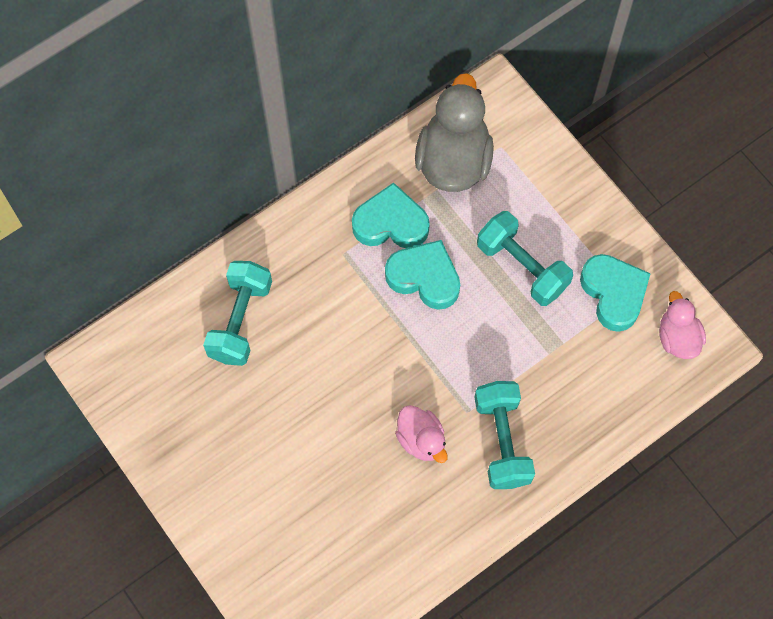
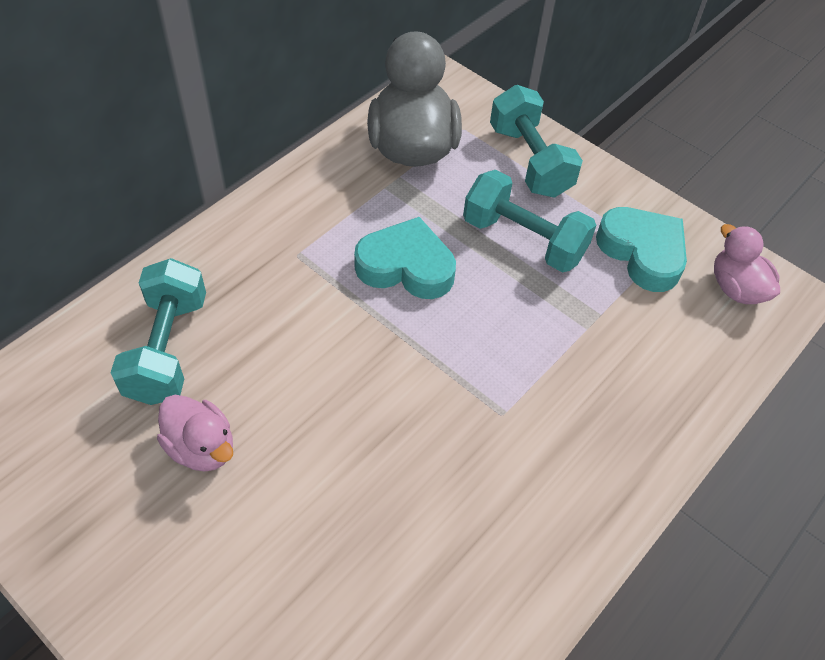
camera: 15 degrees left, 15 degrees down
(391, 223) = (351, 215): turquoise heart -> none
(421, 440) = (448, 461): pink duck -> pink duck (201, 447)
(502, 441) = (560, 444): turquoise dumbbell -> turquoise dumbbell (530, 161)

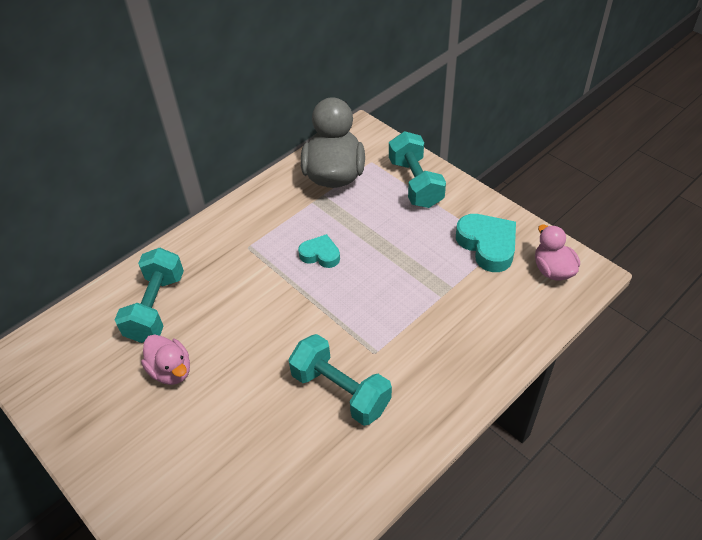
camera: 10 degrees right, 5 degrees down
(406, 266) = (320, 255): turquoise heart -> turquoise heart, size x0.61
(523, 240) = (404, 237): turquoise dumbbell -> turquoise dumbbell (340, 391)

